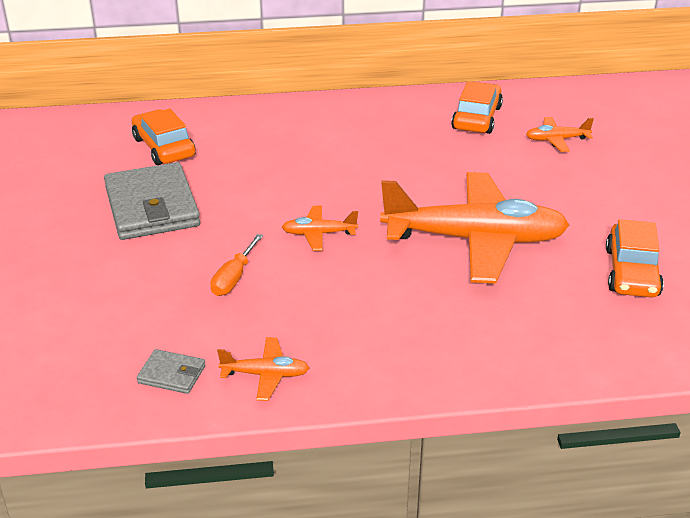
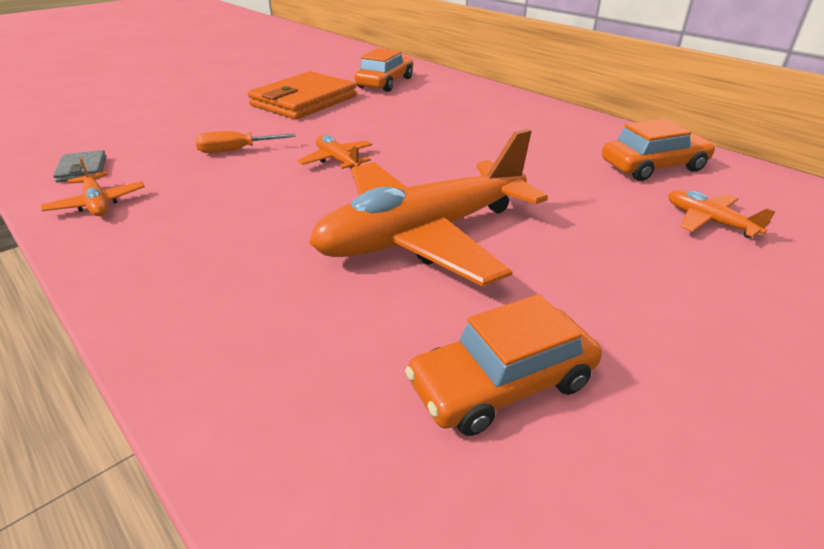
camera: 55 degrees right, 0 degrees up
(152, 207) = (304, 101): grey wallet -> orange wallet
(474, 240) = (423, 235): orange plane -> orange plane turned 90 degrees clockwise

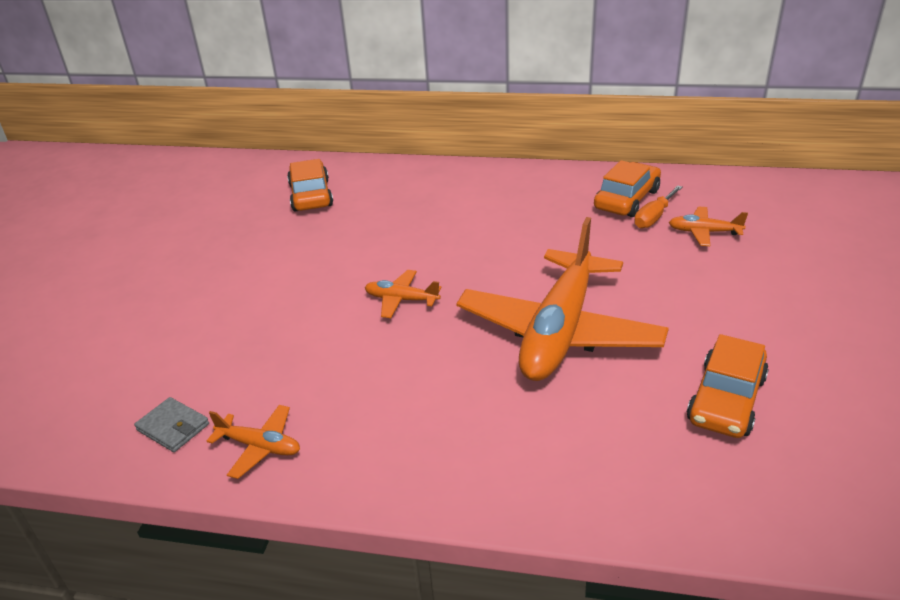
camera: 35 degrees left, 0 degrees up
(235, 150) = (293, 333): orange screwdriver -> orange screwdriver (654, 217)
(304, 101) = (265, 250): orange wallet -> none

